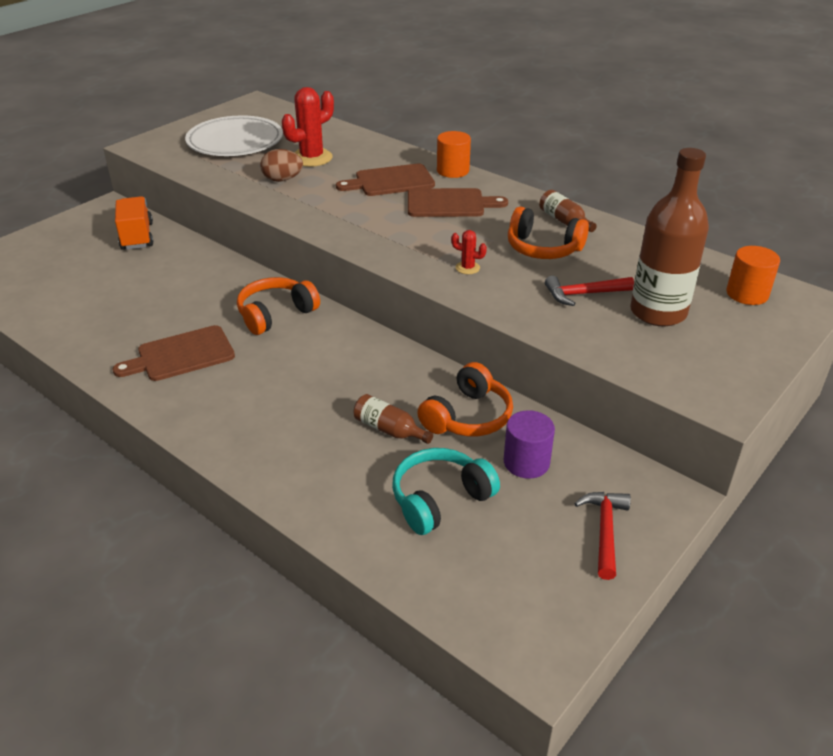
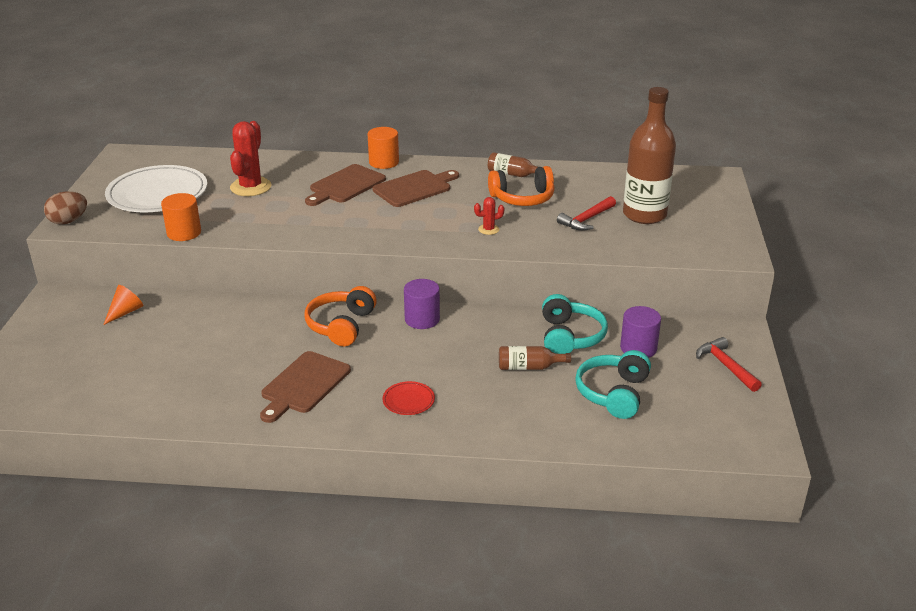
camera: 35 degrees left, 5 degrees down
(137, 236) = (125, 312): orange truck -> orange cone
(243, 410) = (408, 400): none -> red plate
(282, 180) = (251, 212): brown egg -> brown egg (68, 221)
(350, 337) = (422, 319): none -> purple cylinder
(468, 417) = (570, 337): orange headphones -> turquoise headphones
(747, 294) = (681, 184): orange cylinder -> orange cylinder (184, 233)

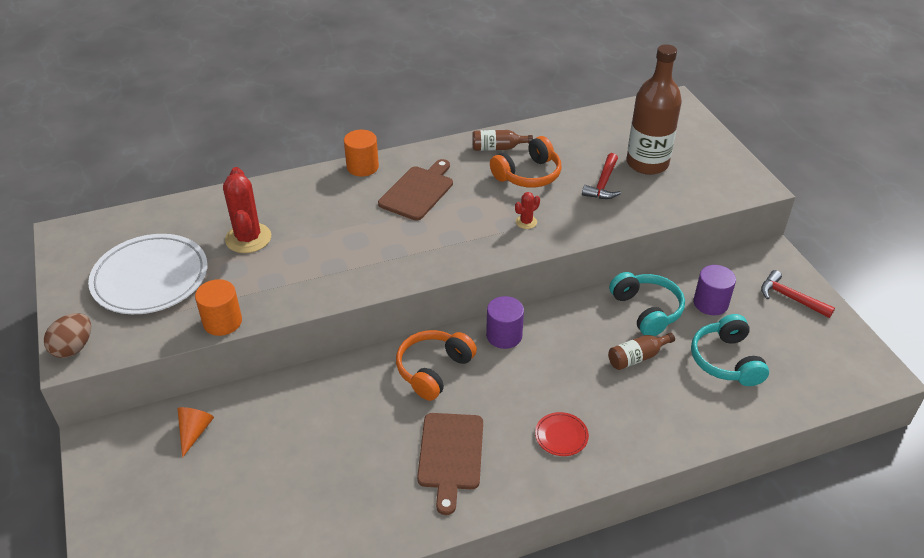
camera: 25 degrees left, 10 degrees up
(341, 325) = (433, 370): orange headphones -> orange headphones turned 45 degrees clockwise
(345, 185) = (346, 208): brown cutting board -> none

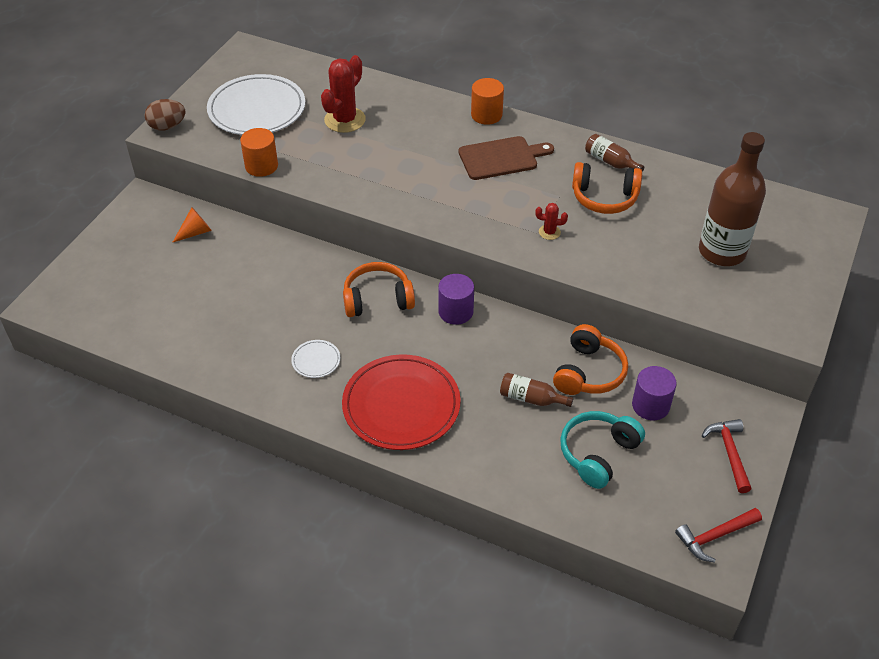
camera: 45 degrees right, 5 degrees up
(450, 455) = (316, 360): brown cutting board -> white plate
(561, 436) = (401, 405): red plate -> red plate, size x2.33
(603, 184) = (656, 243): red hammer -> red hammer (715, 536)
(647, 310) = (589, 372): turquoise headphones -> orange headphones

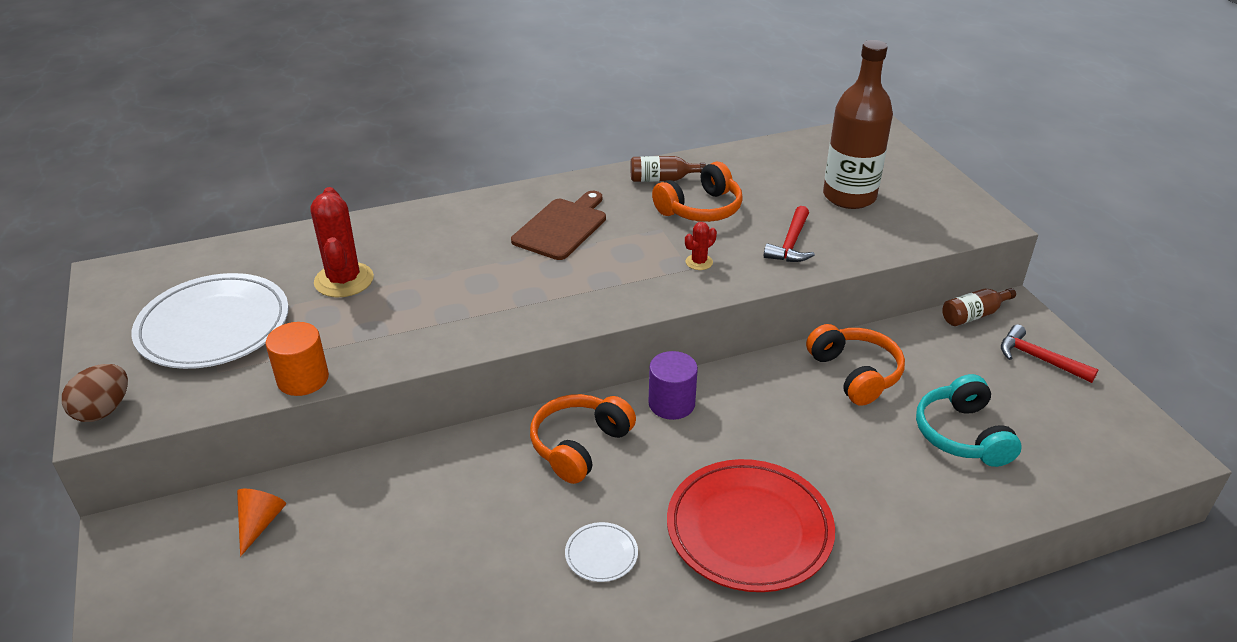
camera: 45 degrees left, 10 degrees down
(486, 115) = (493, 200): orange cylinder -> none
(531, 398) = (845, 430): brown bottle -> brown bottle (974, 315)
(650, 405) = (937, 365): purple cylinder -> none
(715, 536) = (1129, 430): red hammer -> red hammer (791, 244)

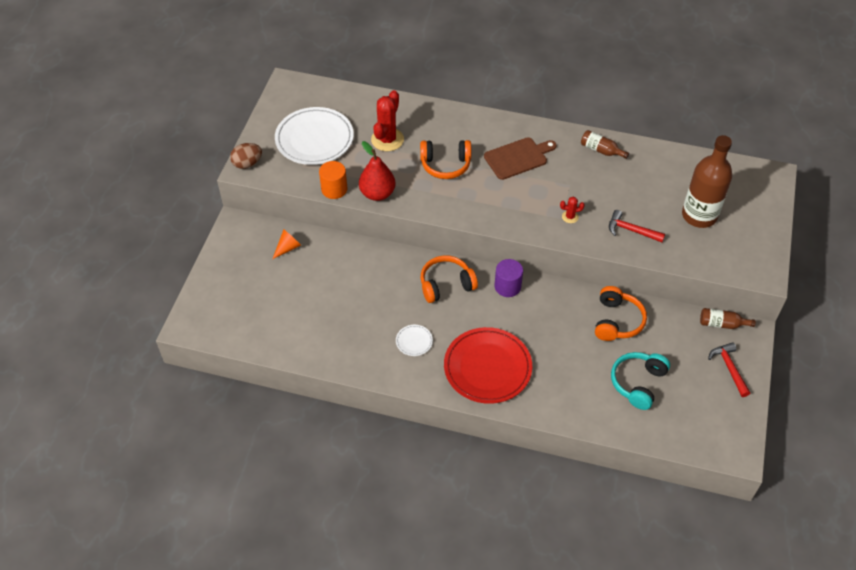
camera: 35 degrees right, 15 degrees up
(385, 353) = (377, 193): none -> red pear
(701, 209) = (603, 182): orange headphones -> orange headphones (445, 165)
(791, 244) = (631, 230): red hammer -> red hammer turned 60 degrees clockwise

